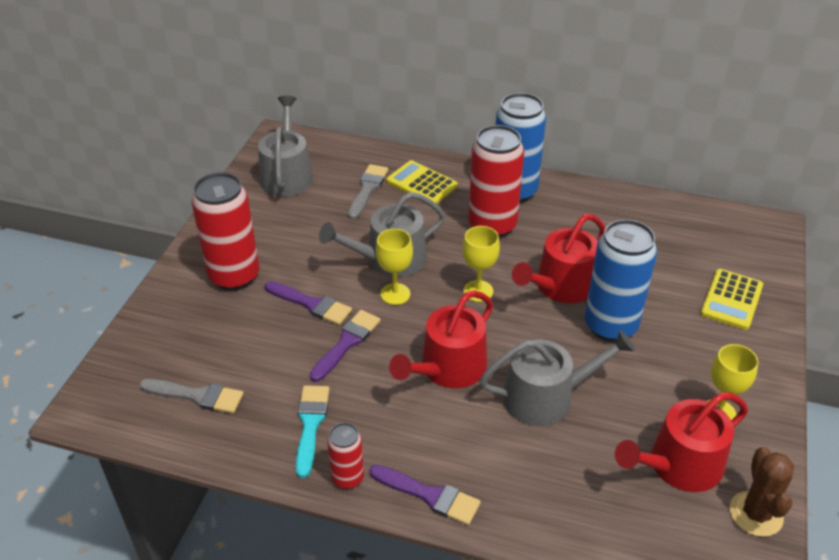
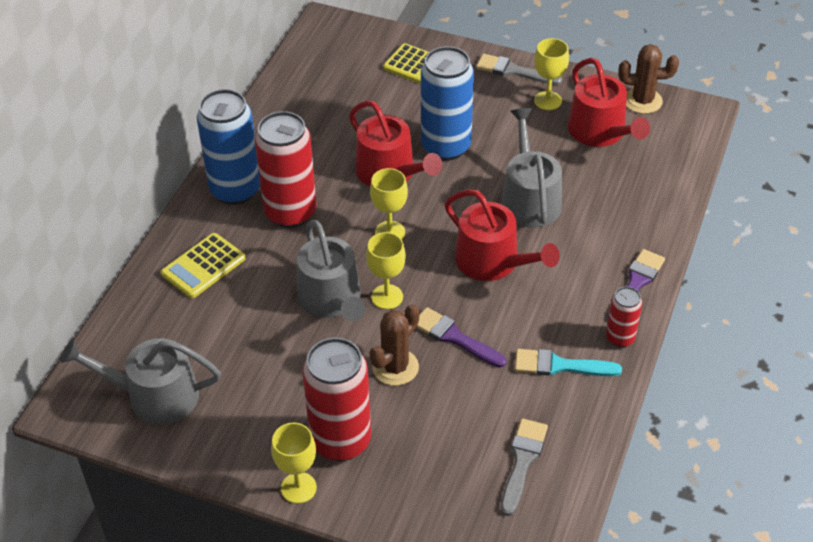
camera: 85 degrees left, 5 degrees up
(191, 256) = (298, 488): none -> yellow goblet
(311, 304) = (395, 367): purple brush -> brown cactus
(367, 189) = (203, 316): grey brush -> grey brush (513, 71)

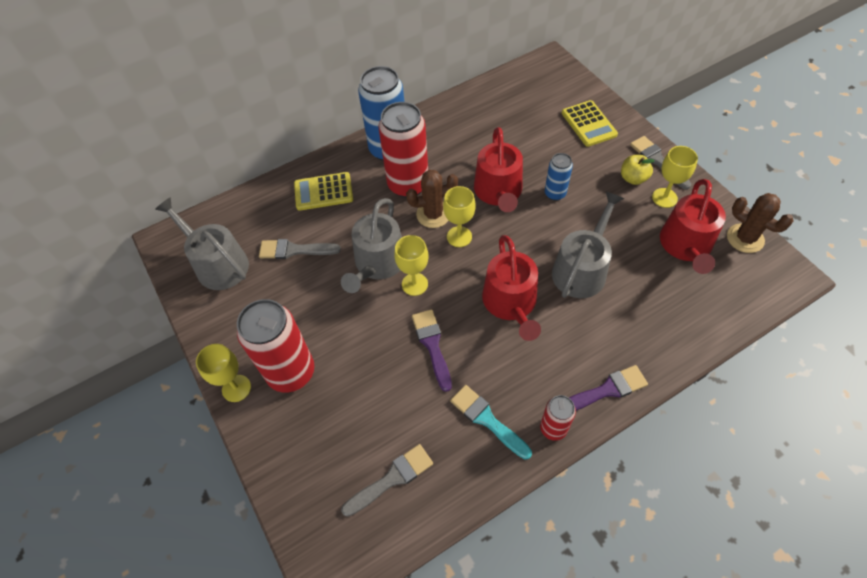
camera: 40 degrees right, 10 degrees up
(229, 336) = (294, 250): none -> grey brush
(395, 367) = (373, 341): brown cactus -> brown cactus (433, 214)
(446, 147) = (555, 193): blue can -> blue can, size x0.52
(505, 97) = (633, 178): none -> yellow apple

